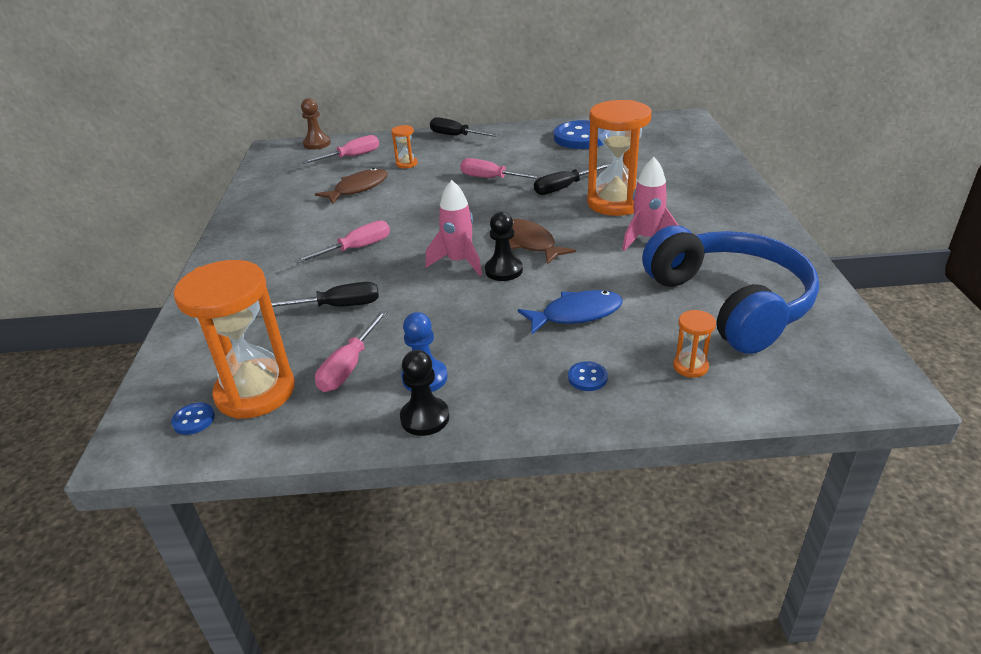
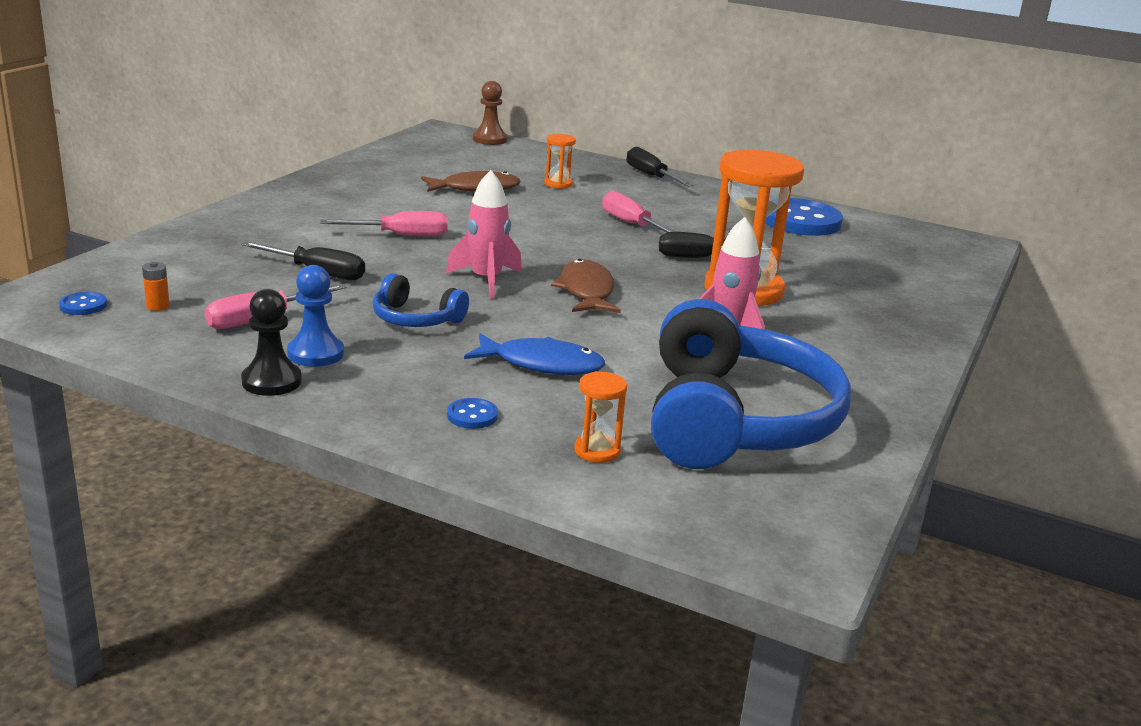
camera: 25 degrees right, 10 degrees down
(255, 392) = (158, 306): orange hourglass -> orange battery
(352, 157) = (509, 161): pink screwdriver -> none
(453, 315) = (415, 319): none -> blue headphones
(503, 270) = (522, 303): black pawn -> none

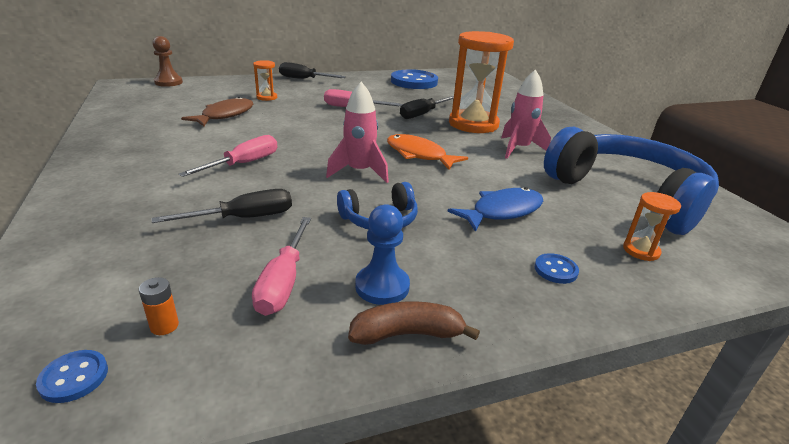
camera: 45 degrees left, 5 degrees up
(271, 381) = (407, 334): black pawn -> brown banana
(586, 291) = (419, 155): brown fish -> orange fish

